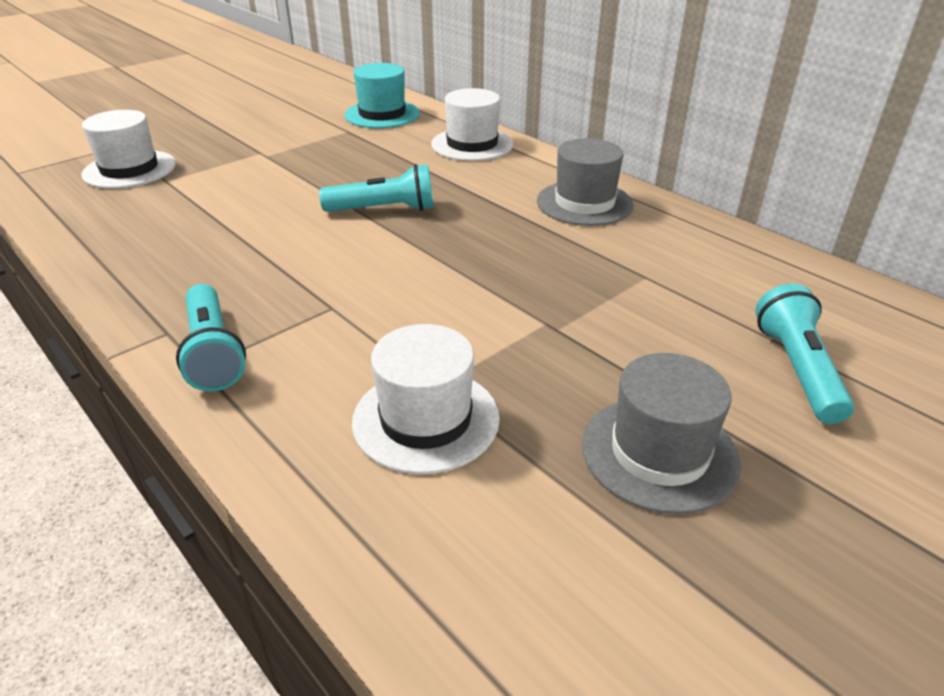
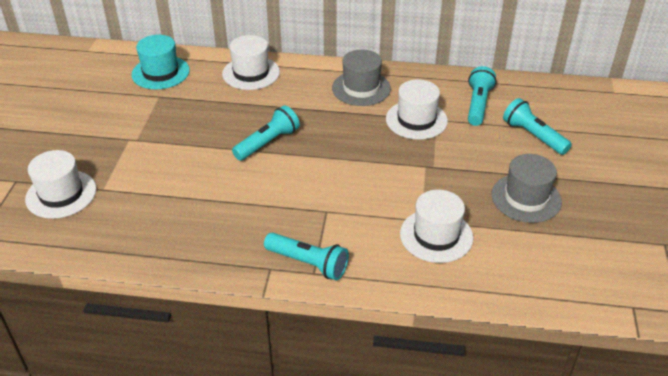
camera: 40 degrees left, 5 degrees up
(613, 265) = (416, 120): none -> white hat
(743, 287) = (478, 105): none -> turquoise flashlight

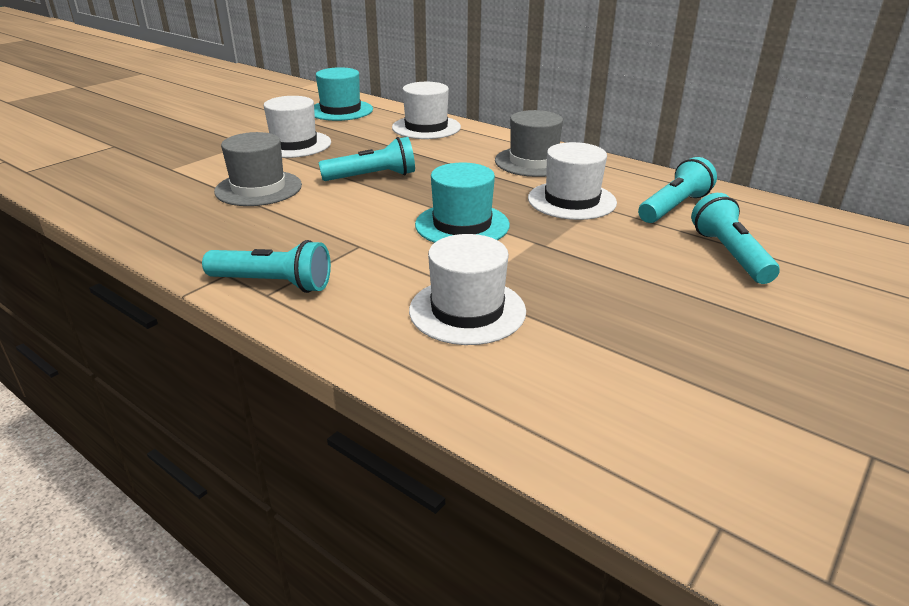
camera: 30 degrees right, 10 degrees down
(61, 194) = (132, 163): white hat -> white hat (294, 144)
(308, 263) = (273, 283): turquoise flashlight -> turquoise flashlight turned 45 degrees counterclockwise
(371, 168) = (462, 225): none -> turquoise hat
(526, 198) = (650, 313): grey hat -> grey hat (258, 188)

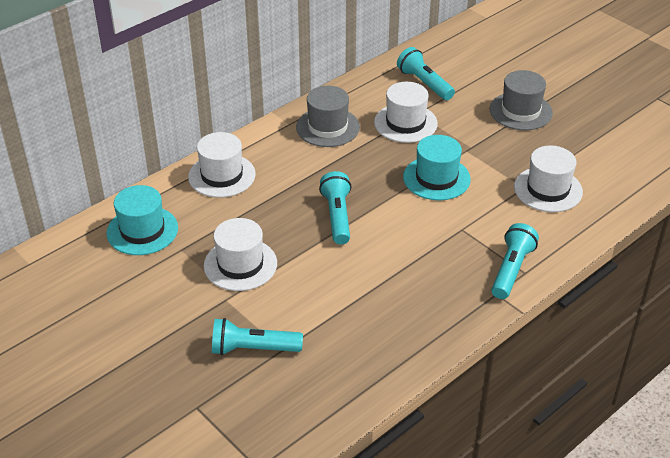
camera: 80 degrees left, 10 degrees up
(258, 188) = (347, 284): grey hat -> grey hat (520, 111)
(730, 255) = (492, 81): turquoise flashlight -> turquoise flashlight (253, 349)

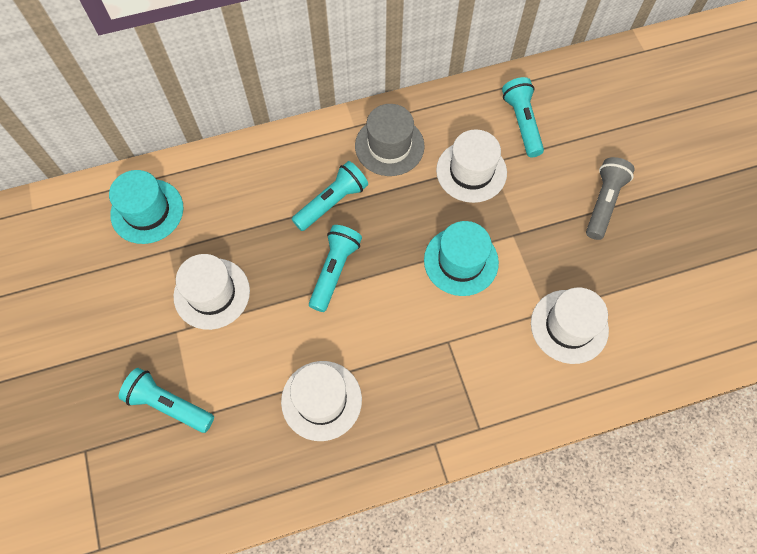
camera: 25 degrees right, 25 degrees up
(222, 175) = (254, 170): white hat -> white hat (321, 400)
(511, 270) = (467, 419): turquoise flashlight -> turquoise flashlight (332, 202)
(520, 111) = (603, 203): grey hat -> grey flashlight

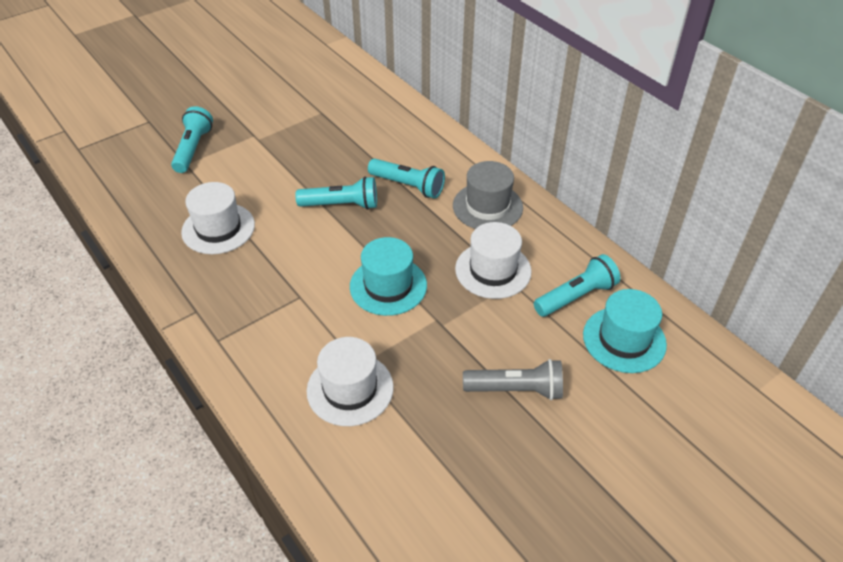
camera: 70 degrees right, 20 degrees down
(147, 211) = (349, 92): turquoise hat -> turquoise hat (624, 339)
(212, 293) = (293, 143): white hat -> none

